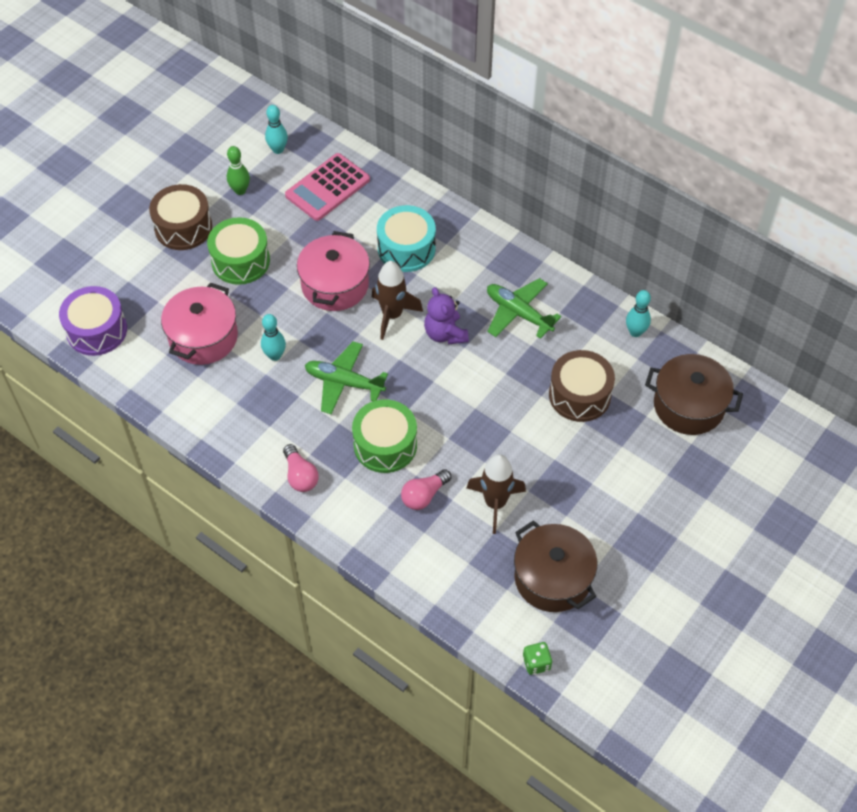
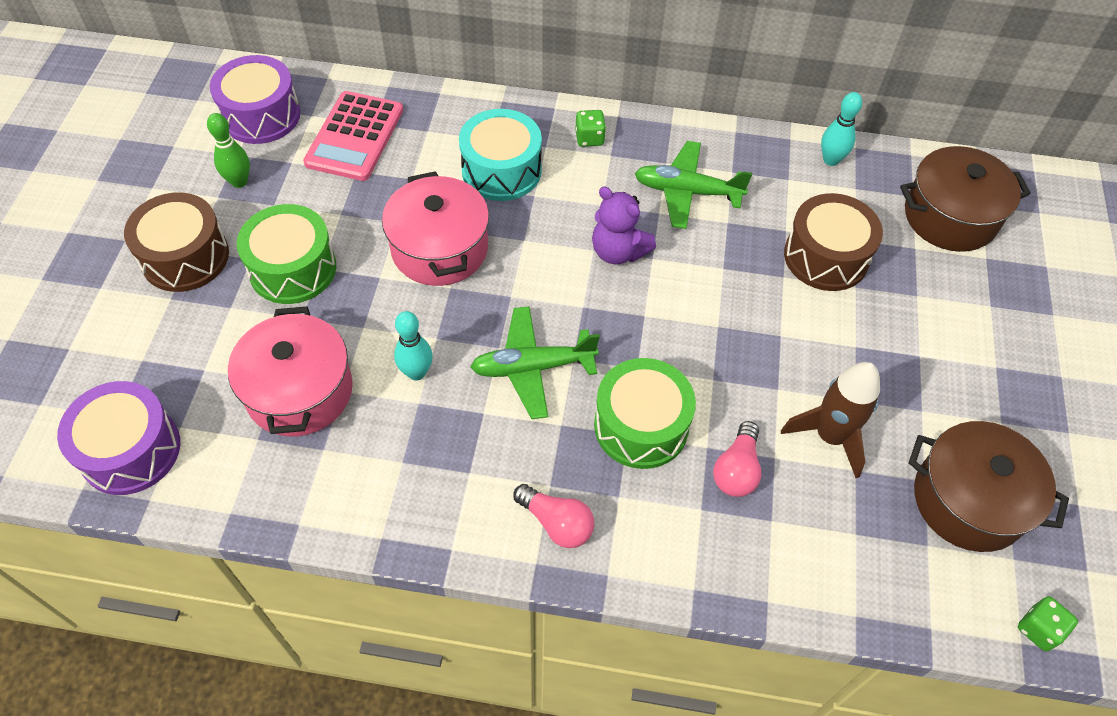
camera: 30 degrees left, 0 degrees up
(278, 149) = (261, 115): turquoise bowling pin -> purple drum
(392, 315) = (537, 256): brown rocket -> none
(479, 249) = (589, 138): none -> green dice

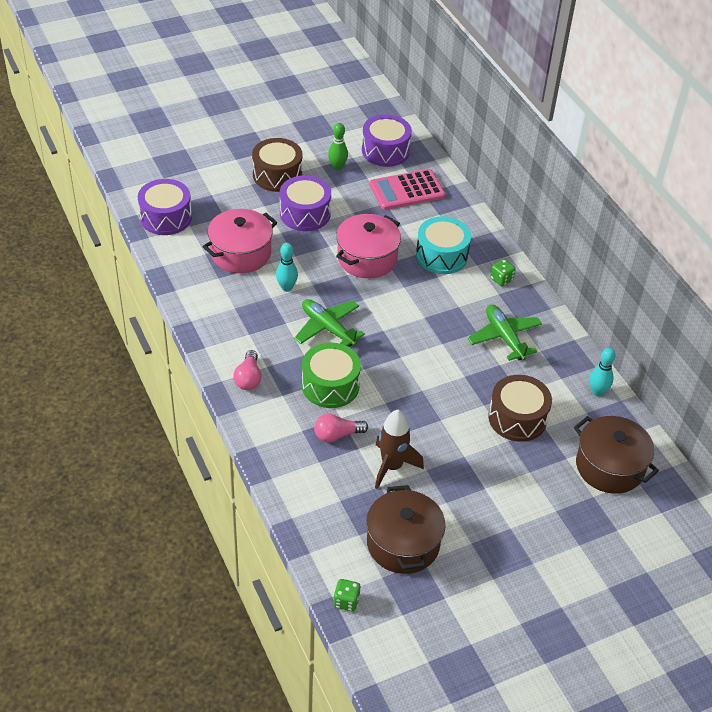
camera: 55 degrees right, 10 degrees down
(293, 269) = (305, 214): green drum -> purple drum
(618, 251) = (433, 327): purple teddy bear -> none

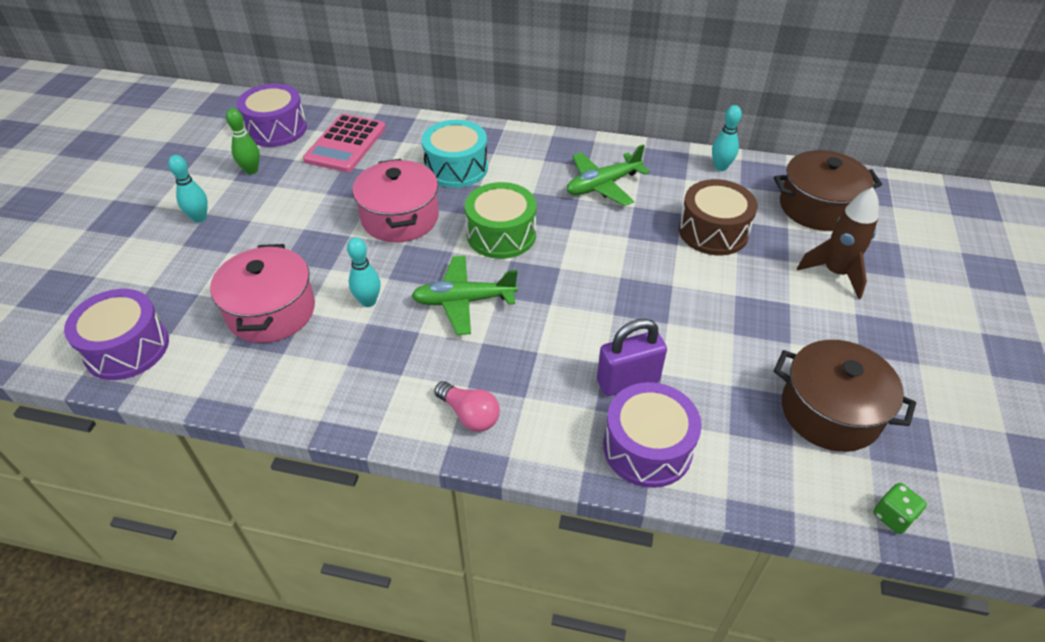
camera: 50 degrees left, 0 degrees up
(277, 175) = (199, 218): brown drum -> turquoise bowling pin
(305, 214) = (282, 228): purple drum -> purple drum (647, 448)
(330, 385) = (549, 345): green drum -> green drum (501, 235)
(337, 435) = (628, 381): pink light bulb -> purple padlock
(392, 466) = (710, 359): brown rocket -> brown rocket (835, 273)
(501, 279) = (528, 149): green dice -> none
(504, 337) = (602, 185): green plane -> green plane turned 45 degrees counterclockwise

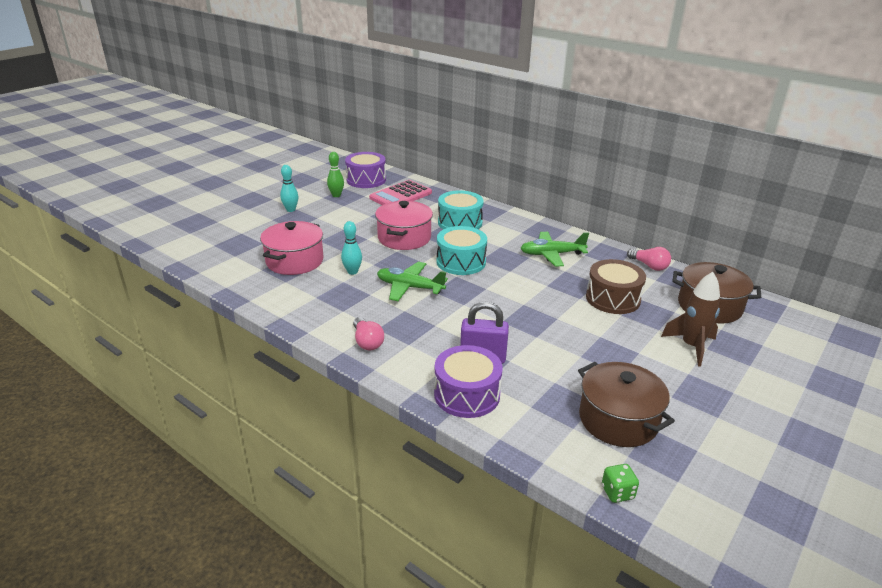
camera: 25 degrees right, 15 degrees down
(127, 348) = (208, 256): purple drum -> none
(501, 235) = (461, 262): green drum -> turquoise drum
(720, 167) = (649, 266): turquoise bowling pin -> pink light bulb

